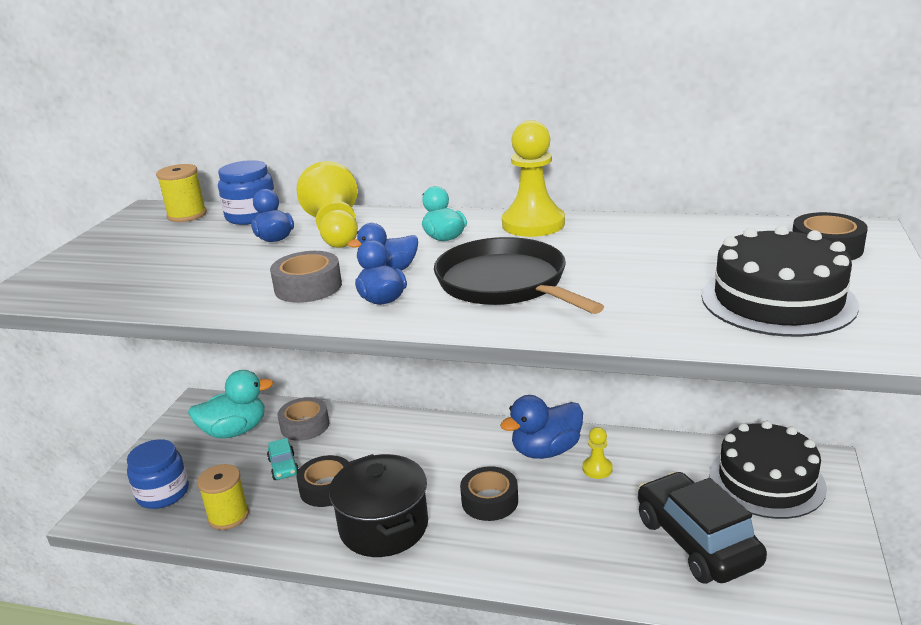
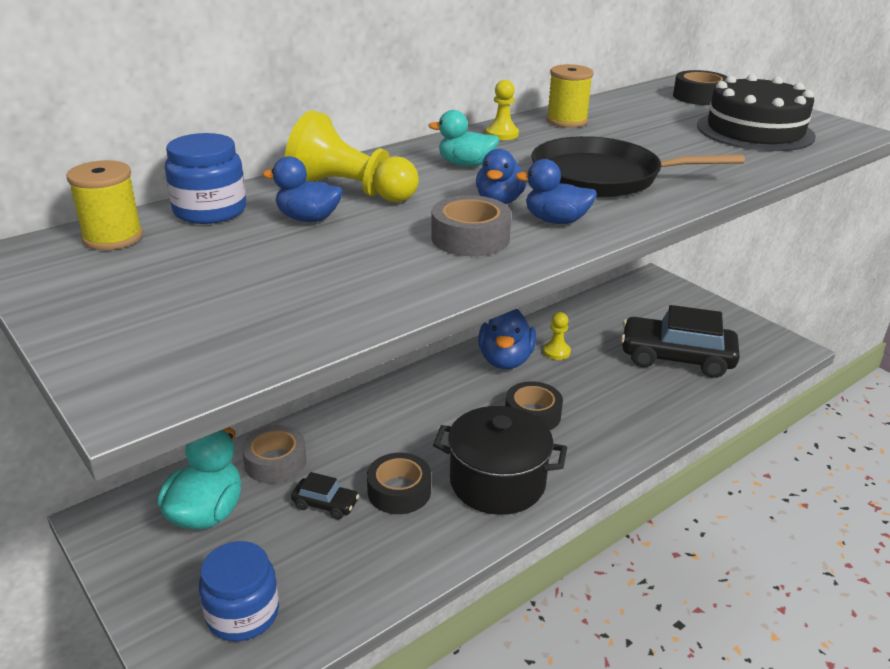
camera: 55 degrees left, 5 degrees up
(228, 516) = (355, 575): yellow spool -> yellow spool (566, 121)
(283, 467) = (325, 504): turquoise car -> black car
(533, 224) = (502, 134): yellow pawn -> yellow pawn, size x0.52
(766, 480) = (647, 304): black cake -> none

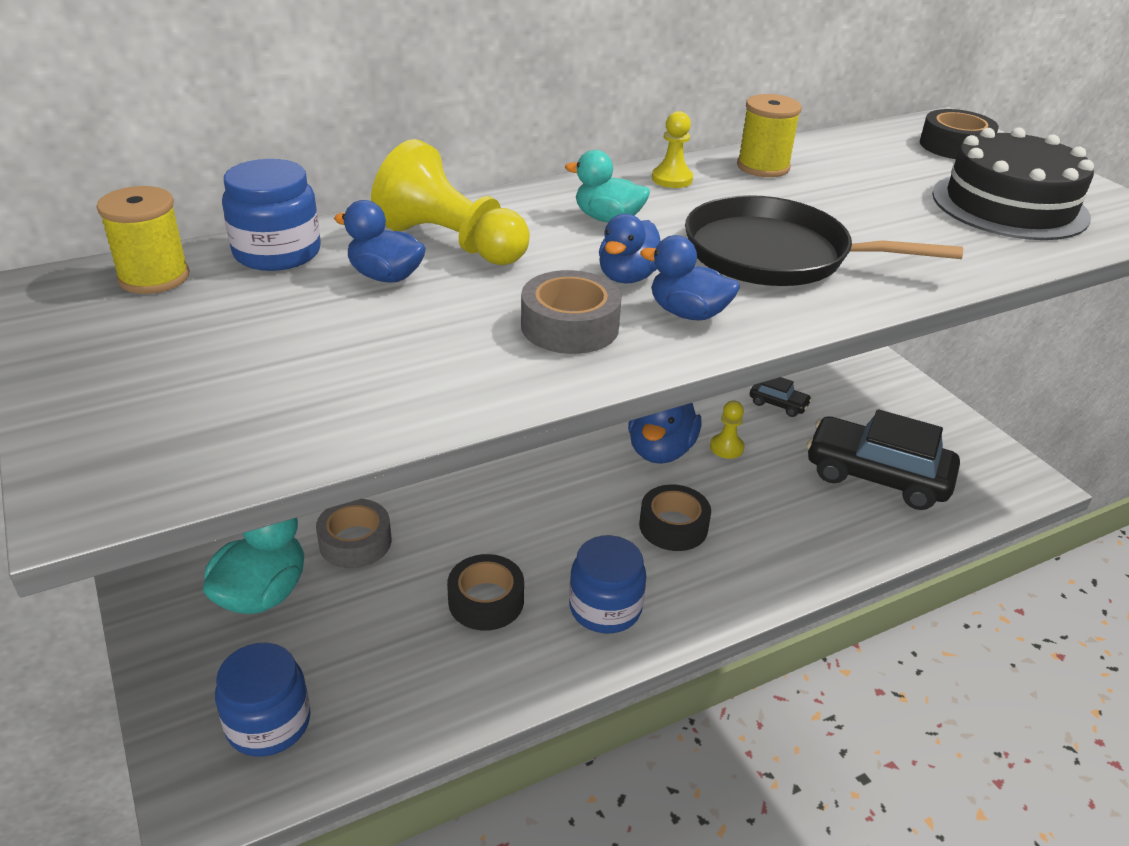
camera: 10 degrees right, 5 degrees up
(325, 504) = (397, 604): black car -> black car (778, 404)
(497, 482) = (605, 608): black pot -> blue jar

